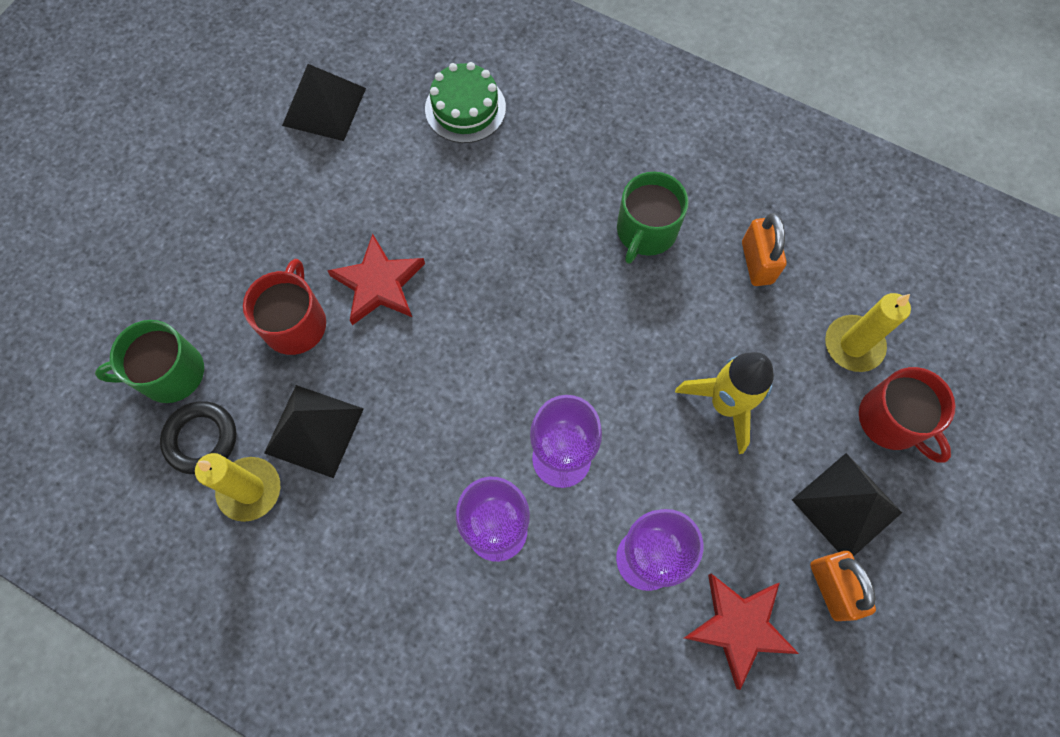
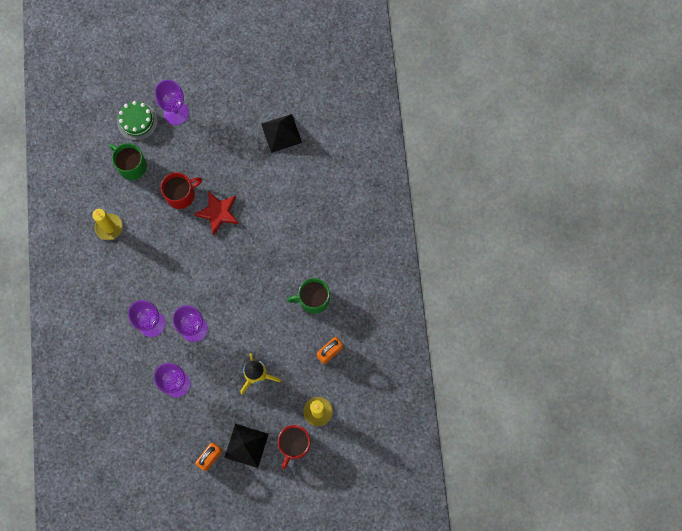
camera: 55 degrees right, 5 degrees up
(145, 239) = (176, 113): none -> purple goblet
(201, 439) = (115, 196): black ring -> none
(314, 430) = (145, 233): black pyramid -> none
(465, 108) = (321, 189): green cake -> green cake (137, 121)
(739, 627) = (173, 432): red star -> none

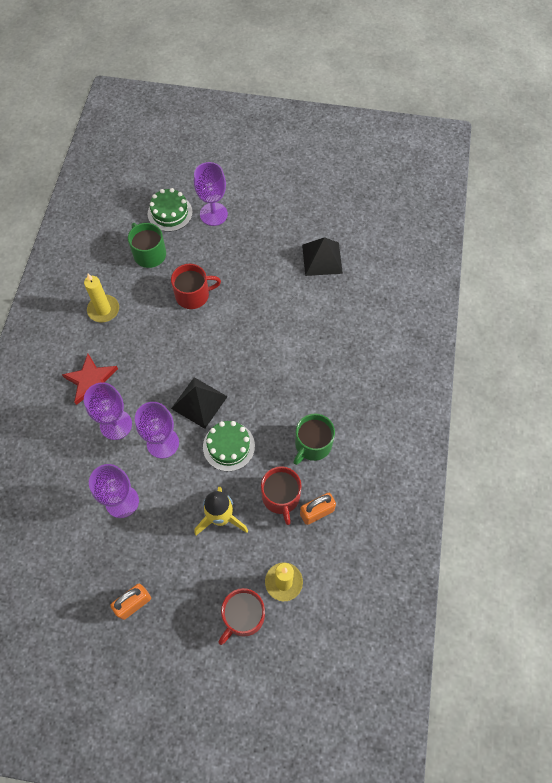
camera: 15 degrees right, 10 degrees down
(218, 213) = (229, 323): red star -> red star (91, 381)
(246, 445) = (183, 601): black pyramid -> black pyramid (199, 402)
(247, 318) = (229, 446): none -> green cake
(299, 347) = (281, 497): none -> red mug
(313, 299) = (312, 444): green mug -> green mug turned 60 degrees counterclockwise

